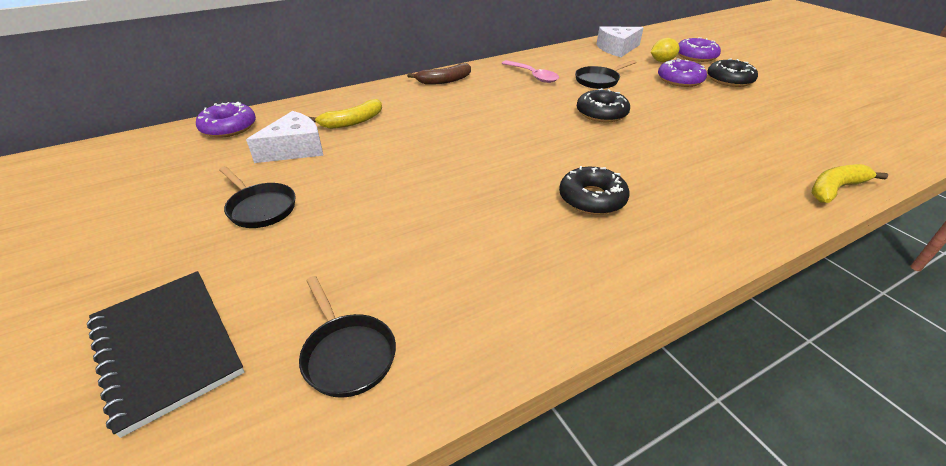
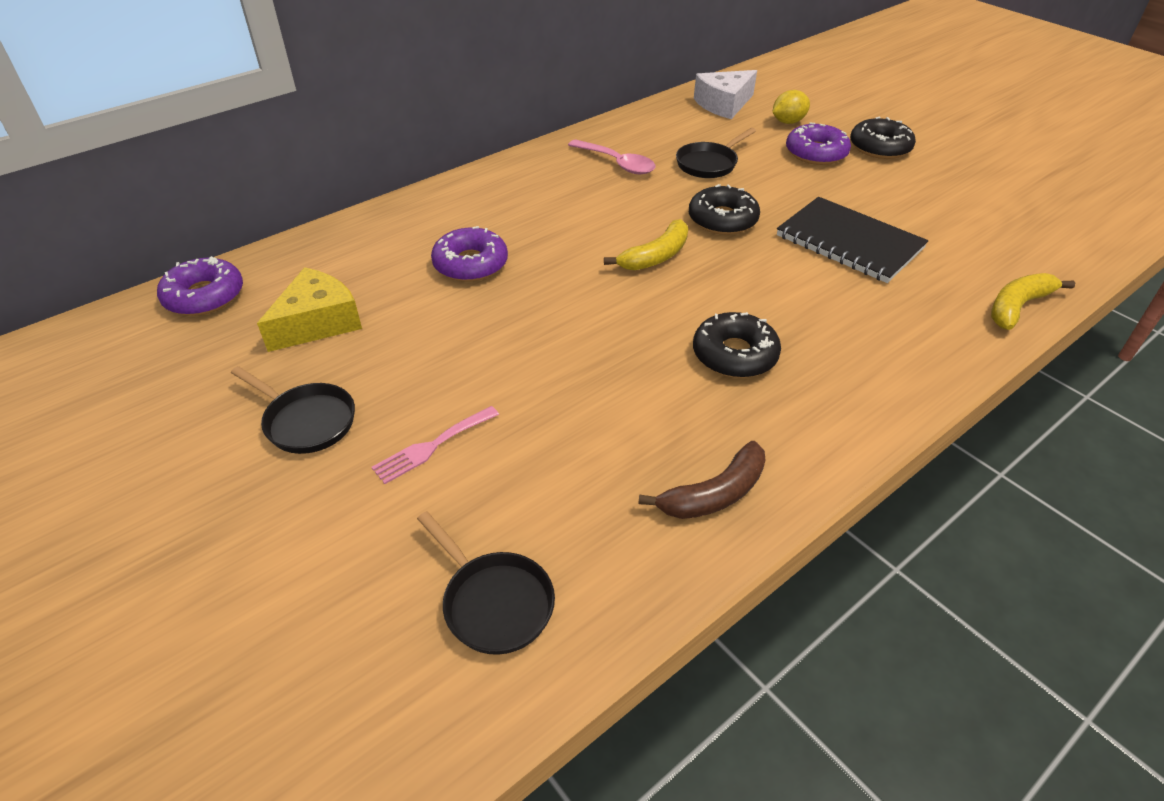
camera: 10 degrees left, 5 degrees up
(167, 347) = (268, 628): black notebook -> black notebook (849, 242)
(295, 149) = (318, 322): white cheese -> yellow cheese
(342, 234) = (432, 446): none -> pink fork
(352, 122) = (383, 268): yellow banana -> yellow banana (655, 256)
(444, 81) = (493, 183): brown banana -> brown banana (714, 494)
(696, 56) = (831, 109): purple donut -> purple donut (470, 264)

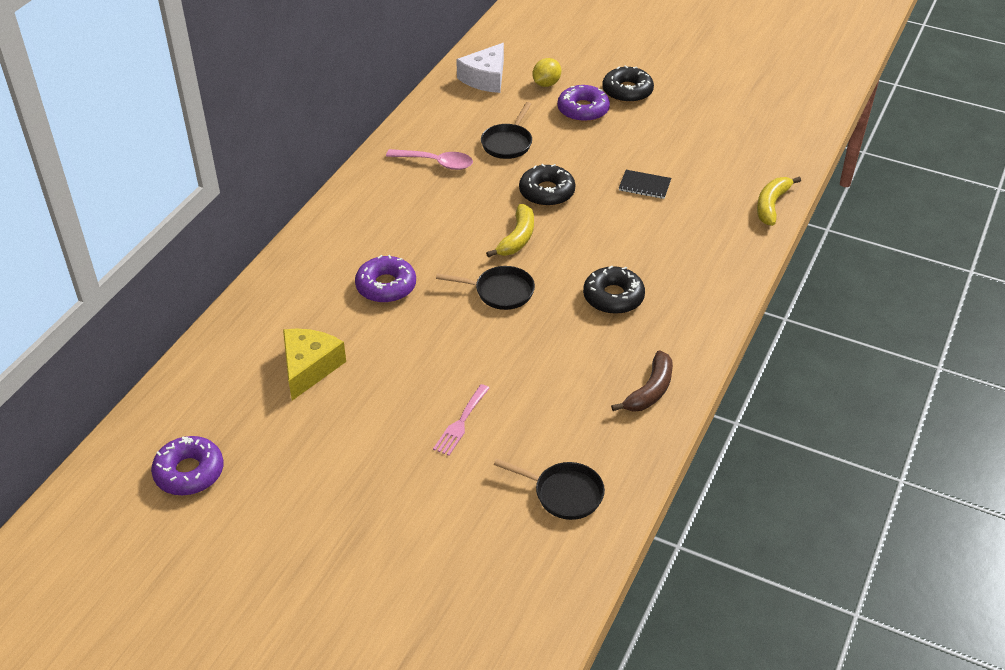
camera: 25 degrees left, 0 degrees up
(204, 296) = (201, 376): purple donut -> purple donut (189, 472)
(306, 421) = (364, 436): black pan -> black pan (500, 292)
(849, 242) = (644, 185): black notebook -> black notebook, size x0.50

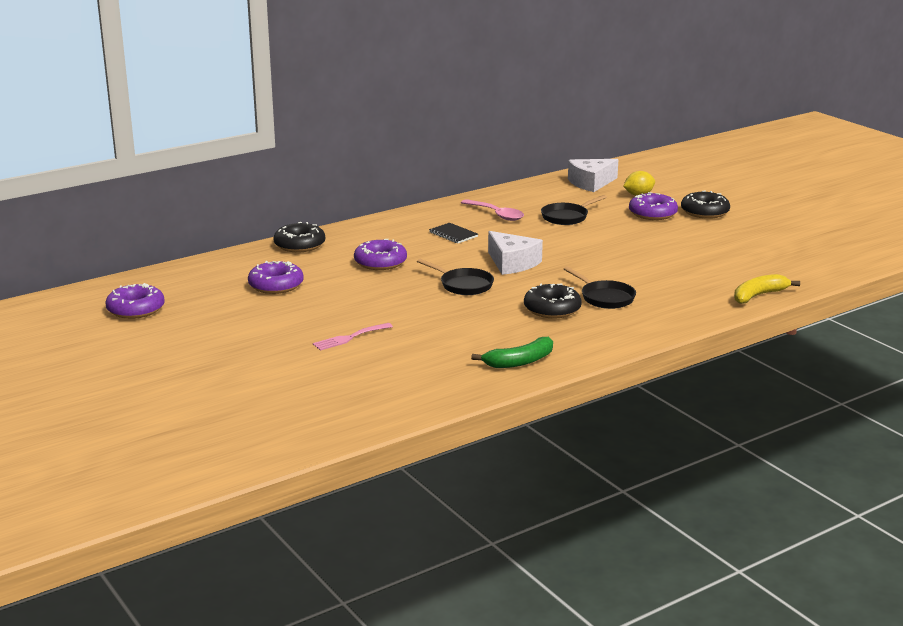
camera: 30 degrees right, 20 degrees down
(309, 368) = (276, 285): yellow cheese -> purple donut
(517, 238) = (512, 263): yellow banana -> white cheese
(547, 192) = (566, 247): black donut -> black donut (299, 245)
(564, 493) = (382, 392): black pan -> black pan (605, 298)
(644, 185) = (655, 261): black notebook -> black notebook (453, 234)
(650, 391) = (519, 362): brown banana -> green banana

